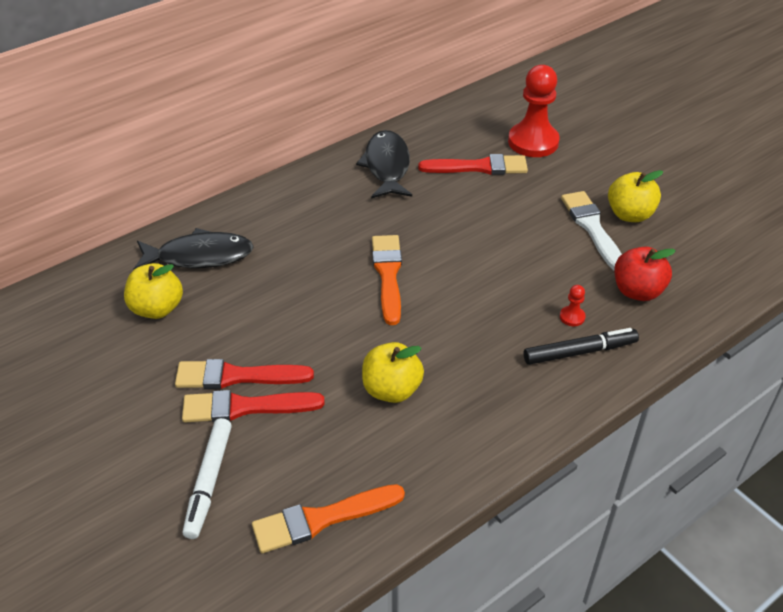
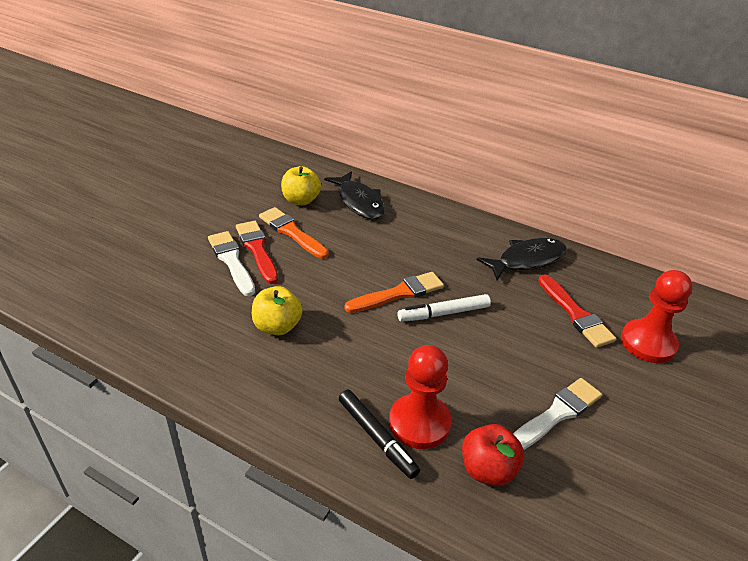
camera: 65 degrees right, 5 degrees down
(209, 482) = (164, 264): white marker -> white marker (443, 313)
(245, 407) = (231, 261): red brush -> white brush
(322, 519) = (146, 322): orange brush -> orange brush (291, 232)
(572, 317) = (419, 423): red pawn -> red pawn, size x2.46
(629, 214) = (602, 442): yellow apple -> none

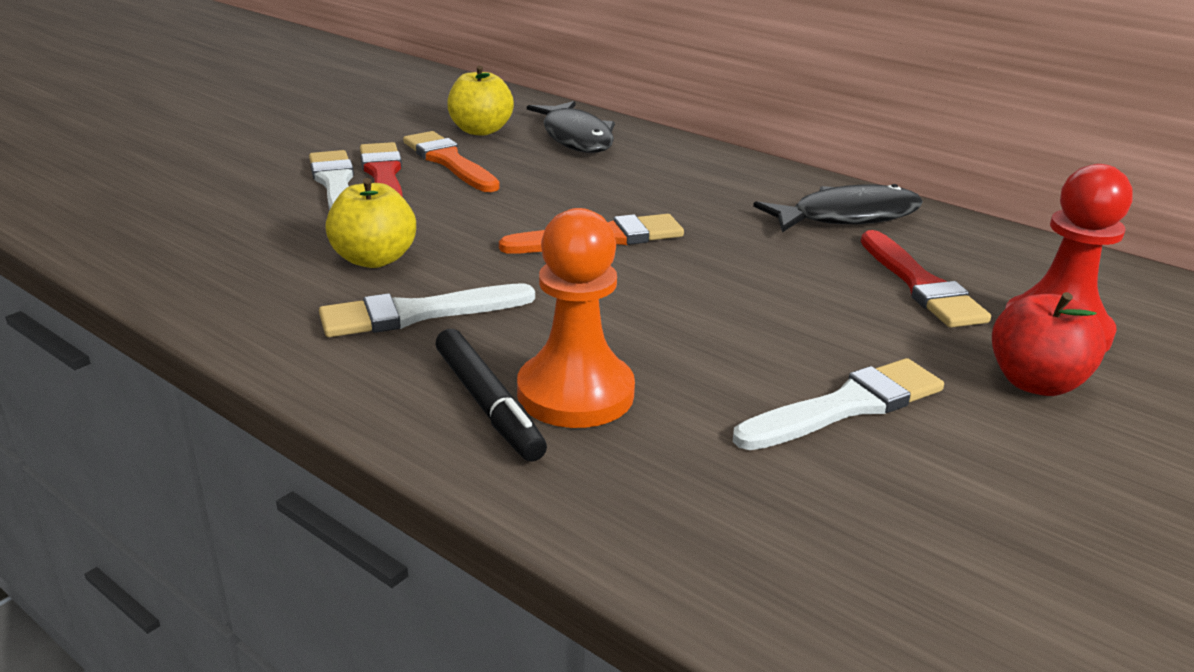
camera: 10 degrees right, 10 degrees down
(317, 370) = (418, 314): none -> white brush
(419, 423) = (575, 393): red pawn -> orange pawn
(443, 313) = (673, 266): white marker -> none
(488, 470) = (684, 467): red apple -> red apple (1035, 383)

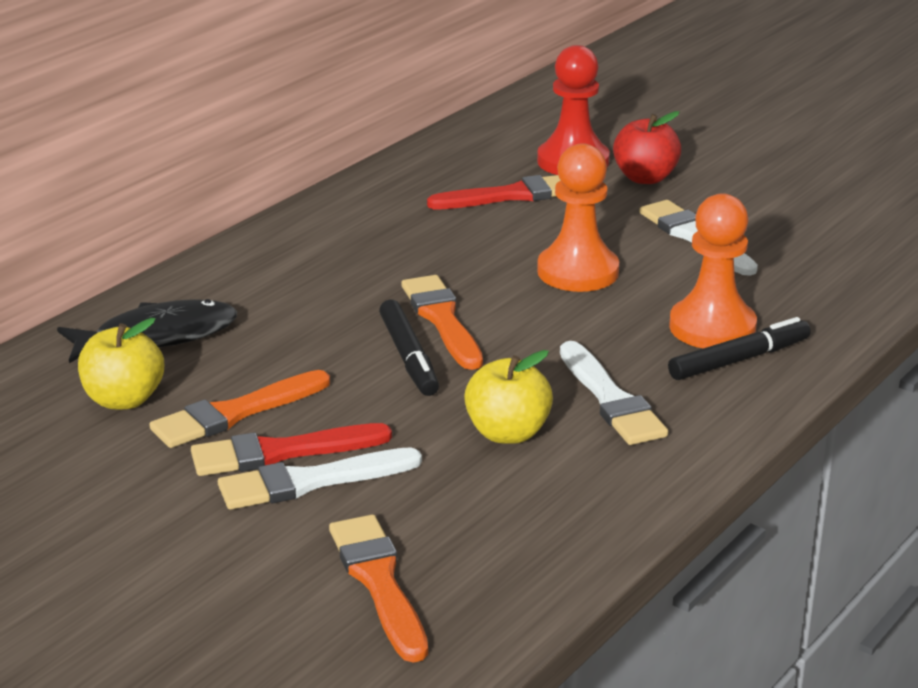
camera: 90 degrees left, 0 degrees up
(182, 205) = (379, 582): none -> orange brush
(528, 222) = (408, 357): none -> black marker
(720, 314) = (578, 272): none -> orange pawn
(847, 217) = (382, 210): black fish -> none

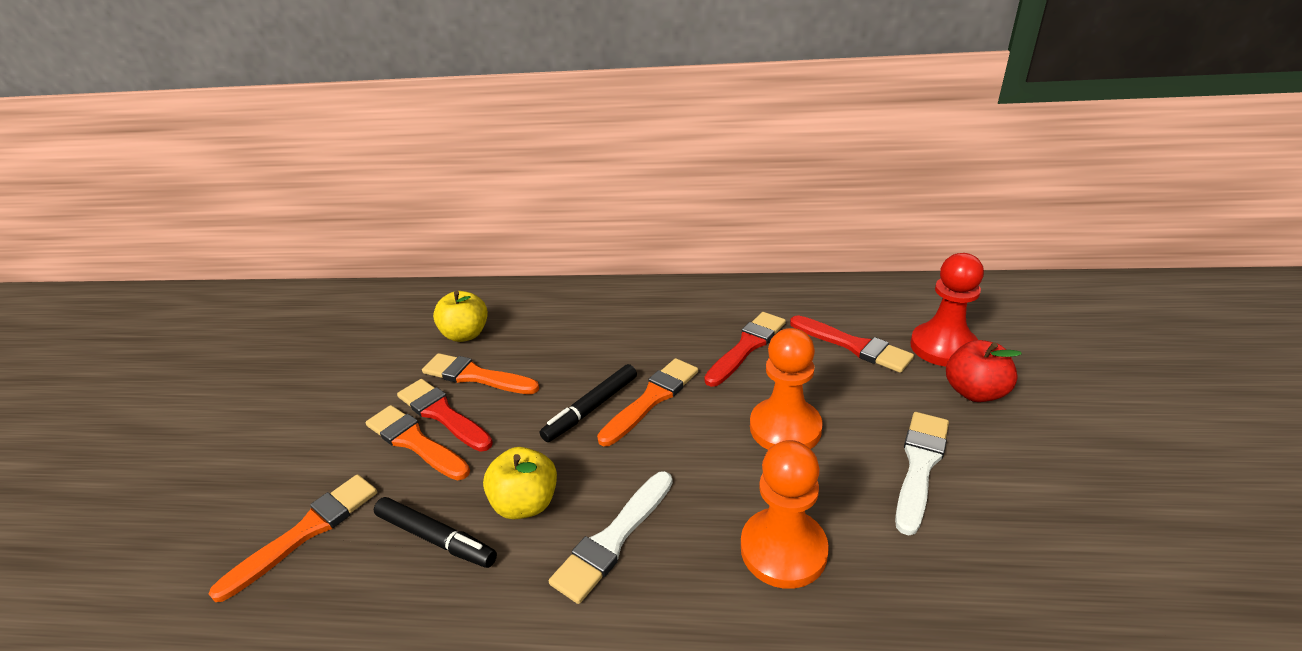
camera: 60 degrees right, 5 degrees up
(157, 337) = (538, 312): black fish -> none
(310, 481) = (415, 442): white brush -> orange brush
(433, 243) = (747, 346): none -> red brush
(739, 360) = (746, 596): black marker -> black marker (436, 538)

